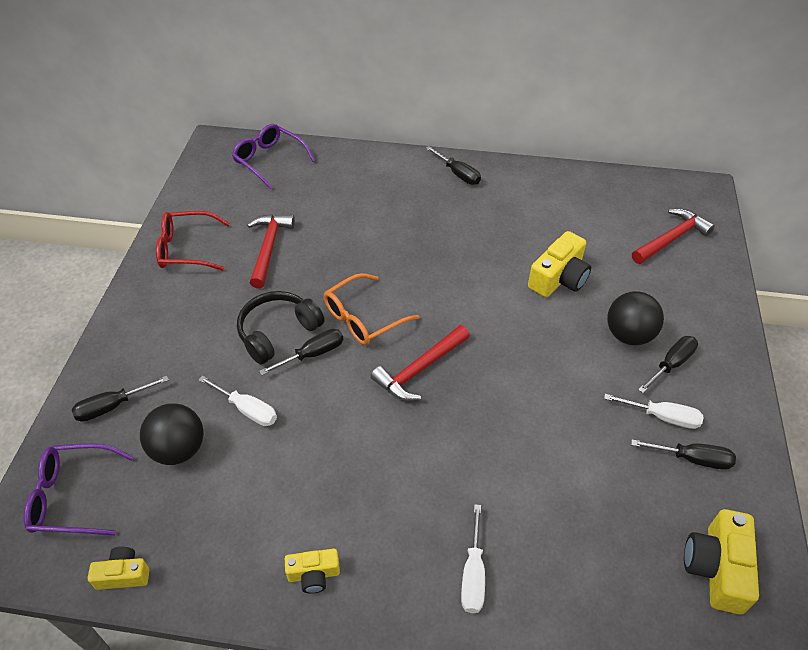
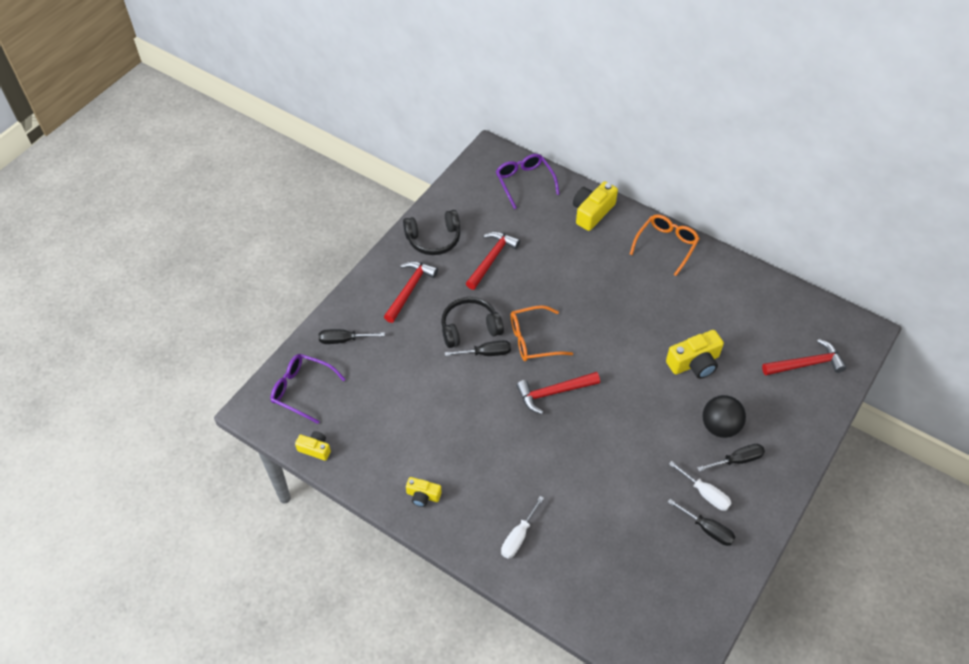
camera: 25 degrees right, 5 degrees up
(179, 315) = (409, 290): none -> red hammer
(179, 449) = (374, 385): black ball -> none
(186, 249) = (434, 239): red glasses -> black headphones
(247, 409) = (426, 375): white screwdriver -> none
(458, 174) = (666, 245): black screwdriver -> orange glasses
(716, 568) = (676, 600): yellow camera -> yellow camera (592, 212)

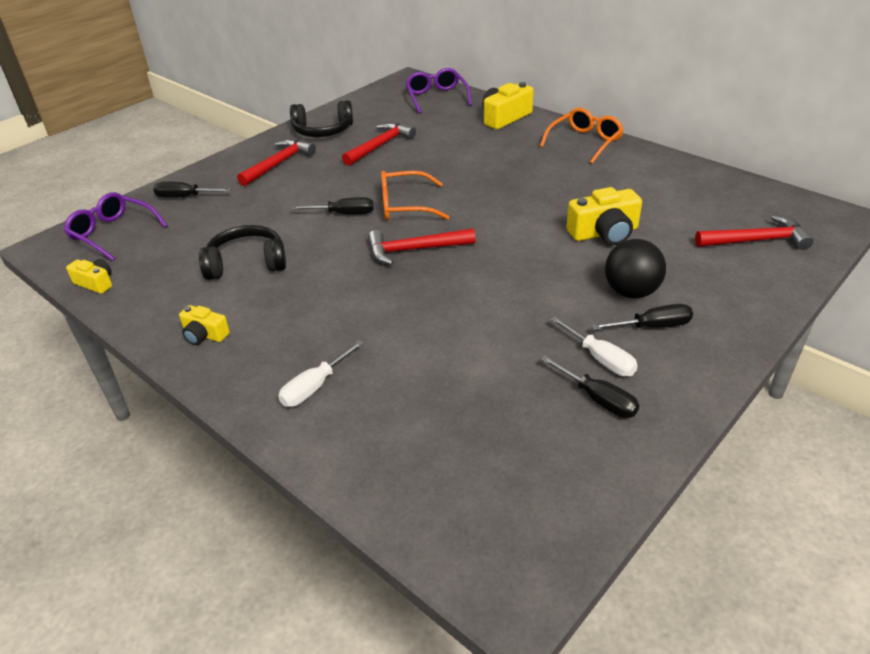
camera: 10 degrees right, 15 degrees down
(470, 328) = (333, 194): black headphones -> black headphones (246, 264)

